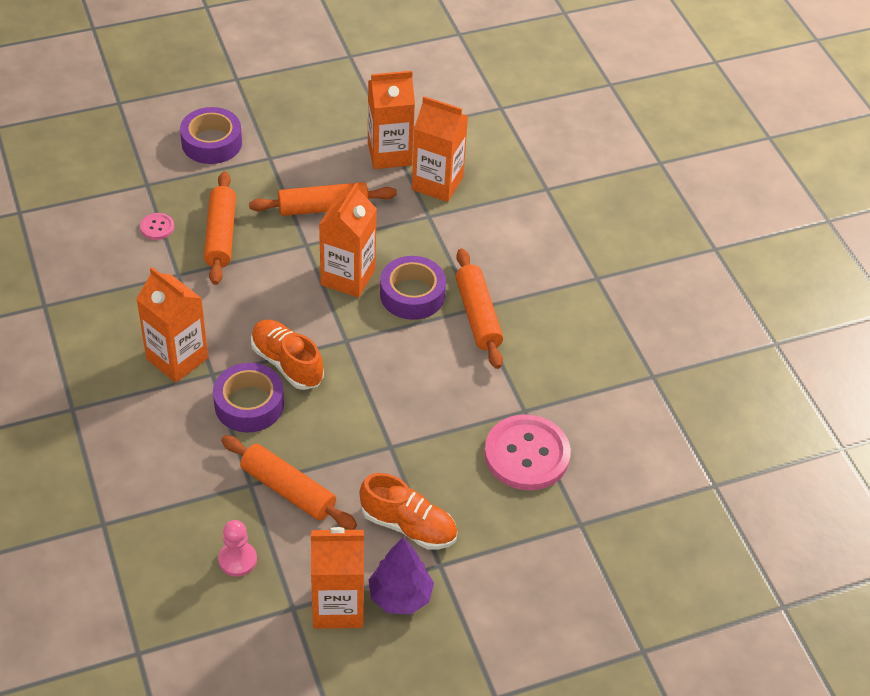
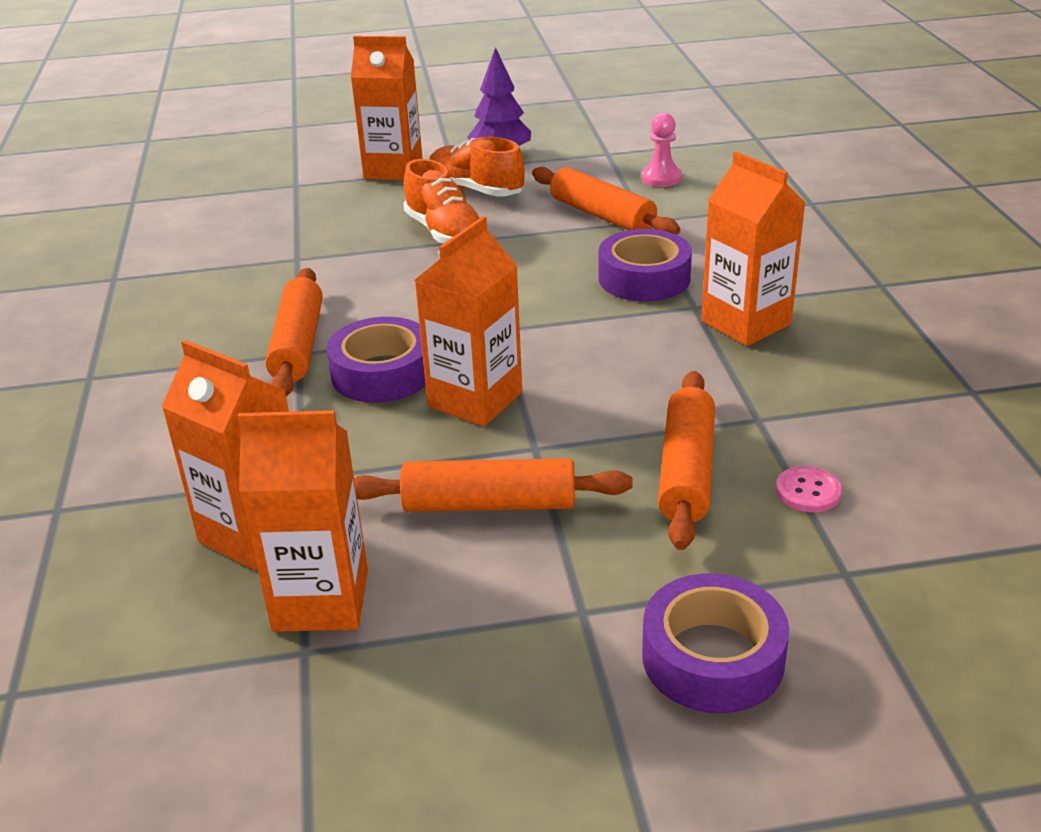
camera: 165 degrees left, 15 degrees down
(287, 363) = (589, 311): orange shoe -> orange shoe (444, 233)
(338, 606) = (563, 152): orange carton -> orange carton (393, 169)
(527, 454) = (318, 228): pink button -> none

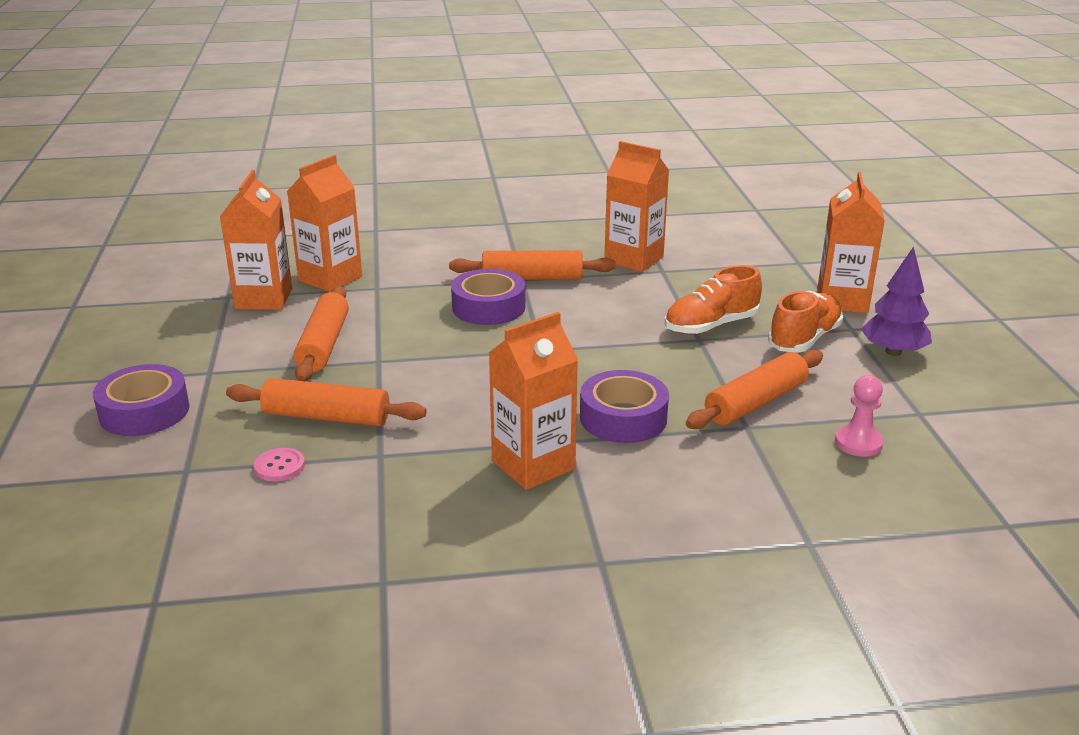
camera: 90 degrees right, 5 degrees down
(475, 399) = (445, 340): orange carton -> orange carton (634, 259)

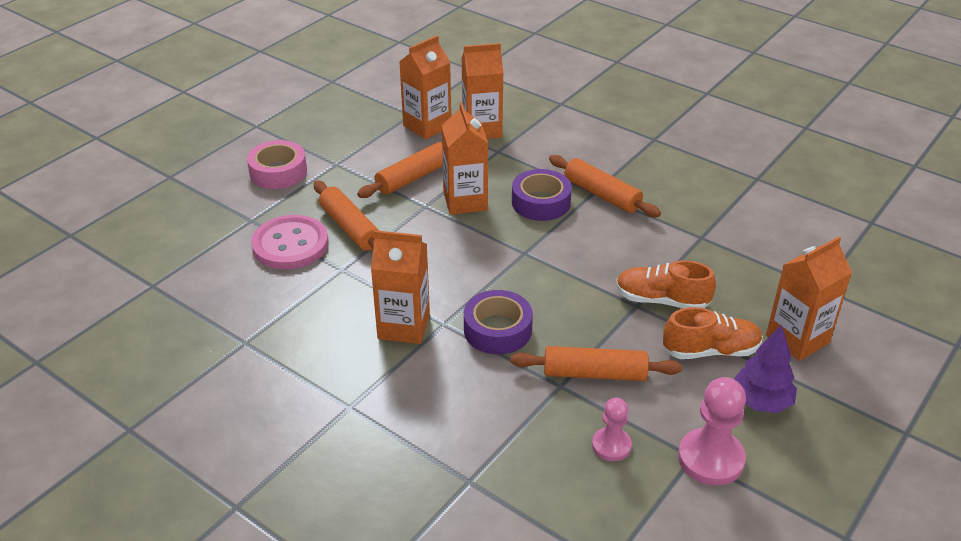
camera: 45 degrees right, 10 degrees up
(144, 411) = (278, 172): purple tape -> pink tape
(279, 466) = (290, 244): pink button -> pink button, size x2.29
(634, 259) = (696, 216): orange carton -> orange carton (465, 201)
(932, 407) = (710, 459): none -> pink pawn

